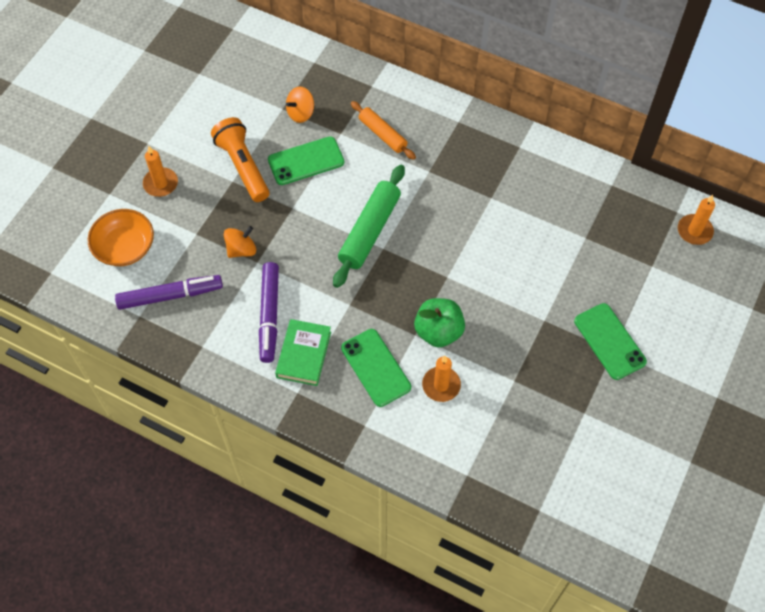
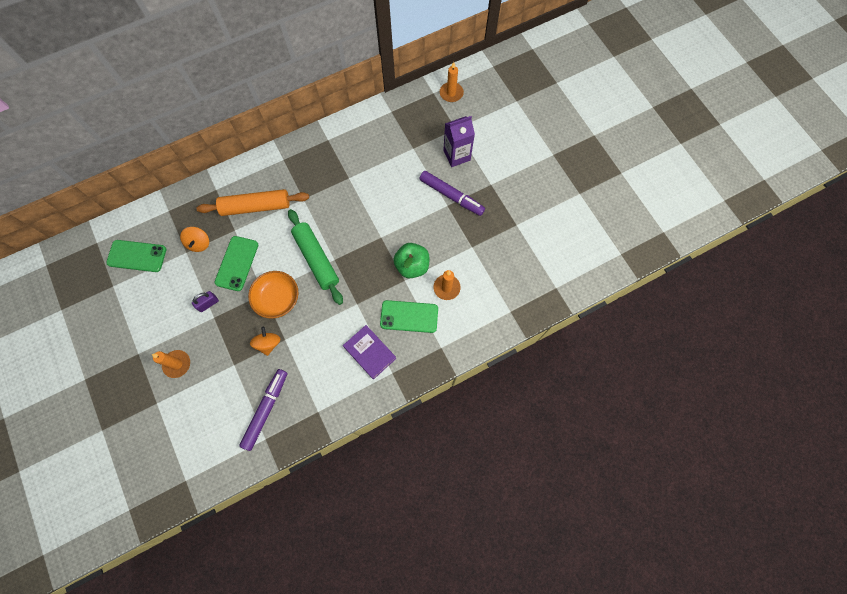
camera: 55 degrees left, 10 degrees up
(125, 247) = (206, 417): orange bowl -> orange bowl (277, 298)
(243, 166) = (208, 304): orange flashlight -> purple padlock
(269, 315) = (328, 356): purple marker -> purple marker (451, 196)
(304, 354) = (370, 352): green book -> purple book
(382, 134) = (256, 207): orange rolling pin -> orange rolling pin, size x1.58
(609, 341) = (484, 182): green phone -> green phone (137, 256)
(617, 289) = (456, 155): none -> purple carton

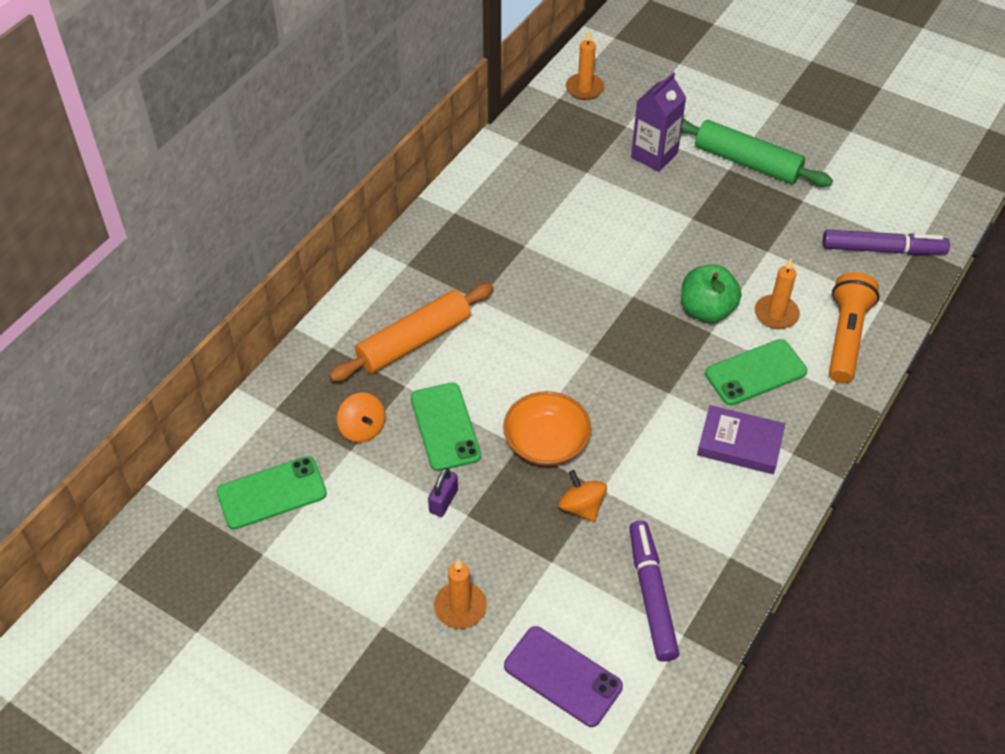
camera: 30 degrees left, 20 degrees down
(196, 426) = (563, 676): none -> purple phone
(316, 259) = (562, 365): green rolling pin -> green rolling pin (747, 162)
(451, 196) = (688, 204): purple marker -> purple marker (882, 249)
(473, 321) = (846, 337): none -> orange flashlight

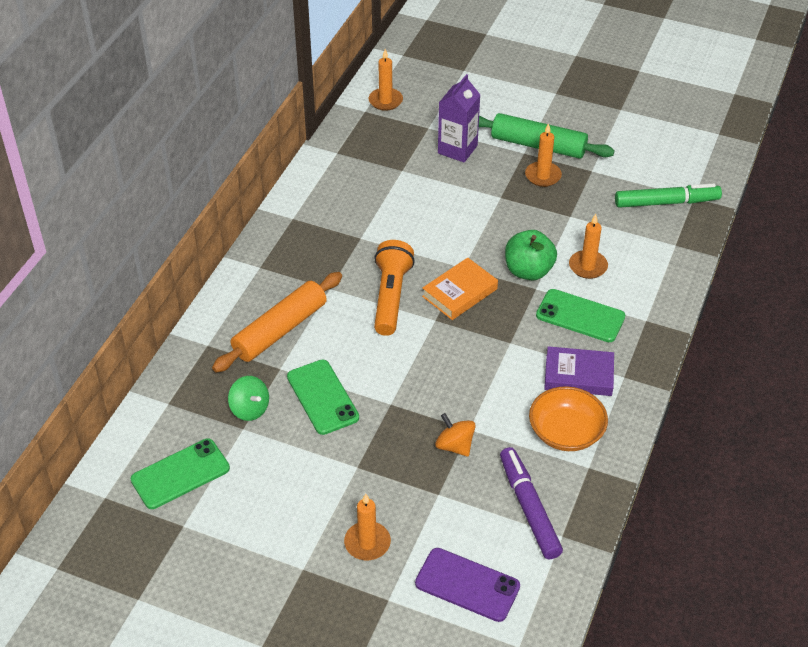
camera: 10 degrees left, 5 degrees down
(362, 428) = (250, 409): orange spinning top -> green spinning top
(443, 501) = (334, 458): purple padlock -> none
(546, 442) = (413, 397): orange bowl -> orange bowl (566, 432)
(623, 325) = (460, 293): none -> orange book
(745, 199) = (543, 176): none -> orange candle
(755, 373) = (580, 316): green phone -> green phone turned 60 degrees clockwise
(846, 337) = (650, 277): orange flashlight -> orange flashlight (391, 297)
(882, 249) = (666, 202): purple marker -> green marker

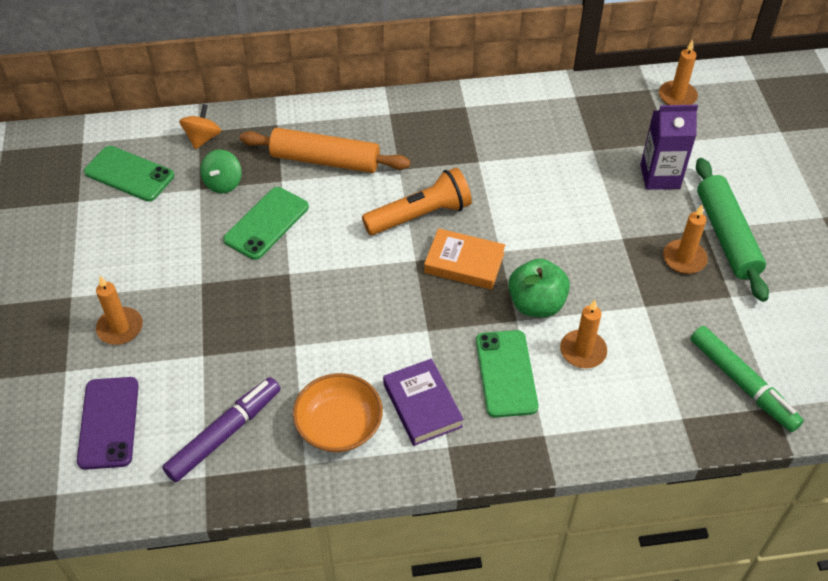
camera: 60 degrees right, 5 degrees up
(454, 446) = (267, 342): orange spinning top -> orange spinning top (203, 138)

